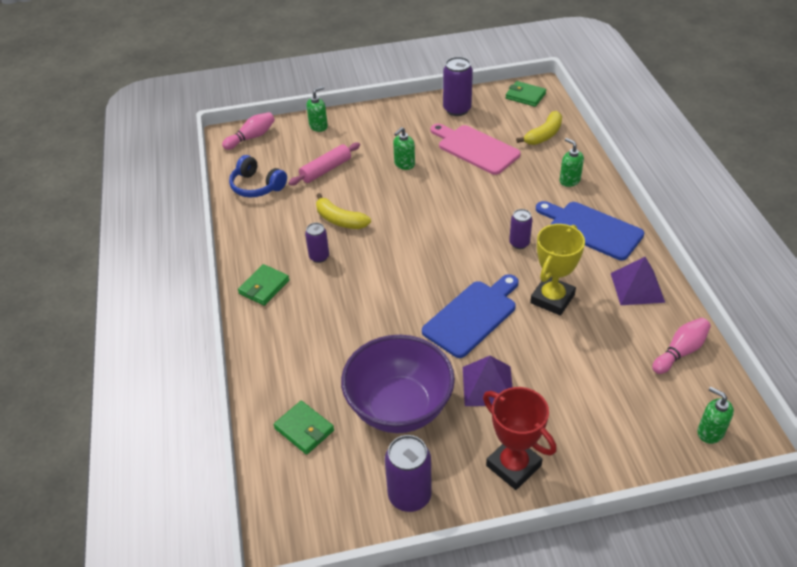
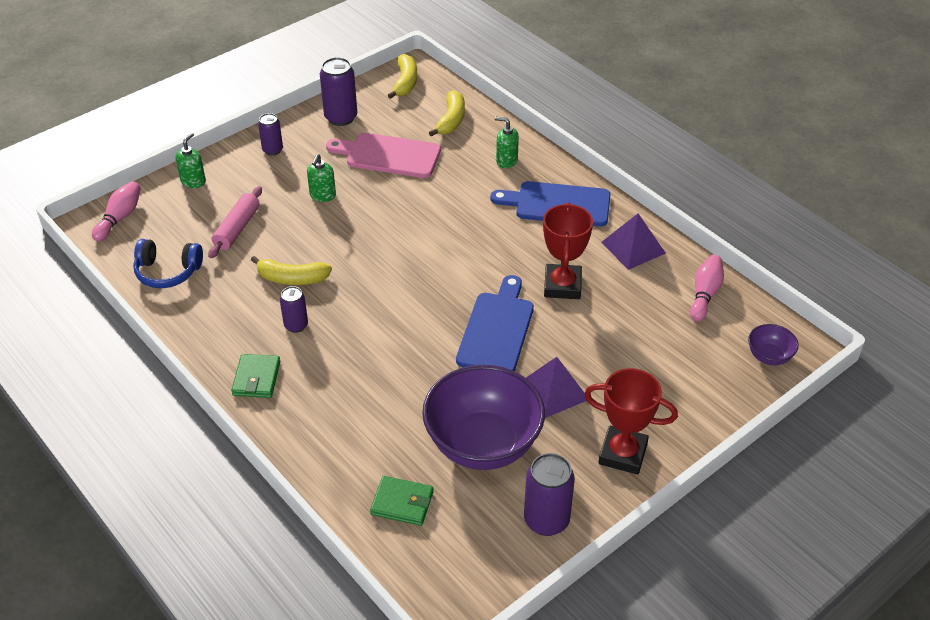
camera: 30 degrees left, 0 degrees up
(519, 243) = (496, 241): purple can -> purple can (272, 150)
(525, 96) = (405, 82): green wallet -> yellow banana
(552, 299) = (562, 286): yellow trophy -> red trophy
(710, 432) = (769, 356): green soap dispenser -> purple bowl

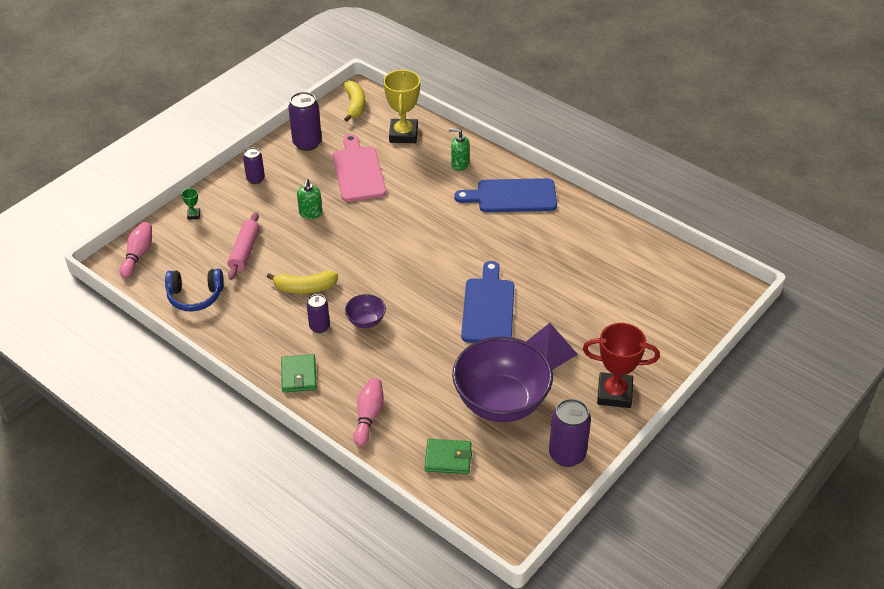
camera: 10 degrees left, 0 degrees up
(193, 181) = (194, 215): green soap dispenser -> green trophy
(389, 155) = (358, 171): pink cutting board -> pink cutting board turned 75 degrees clockwise
(451, 120) = (403, 134): yellow banana -> yellow trophy
(562, 286) = (533, 264): red trophy -> none
(633, 247) = (583, 225): purple pyramid -> none
(704, 294) = (649, 256): pink bowling pin -> pink bowling pin (368, 416)
(769, 356) = (712, 300): purple bowl -> purple bowl (366, 321)

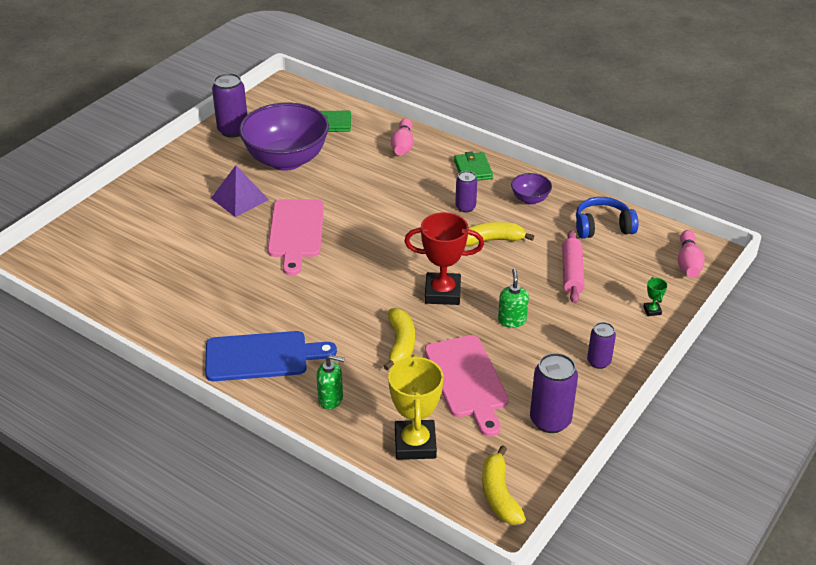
camera: 175 degrees right, 5 degrees down
(366, 321) = (420, 214): purple bowl -> purple bowl (530, 199)
(403, 200) = (400, 344): none -> yellow banana
(488, 308) = (296, 232): blue cutting board -> pink cutting board
(614, 393) = (182, 170): red trophy -> red trophy (442, 293)

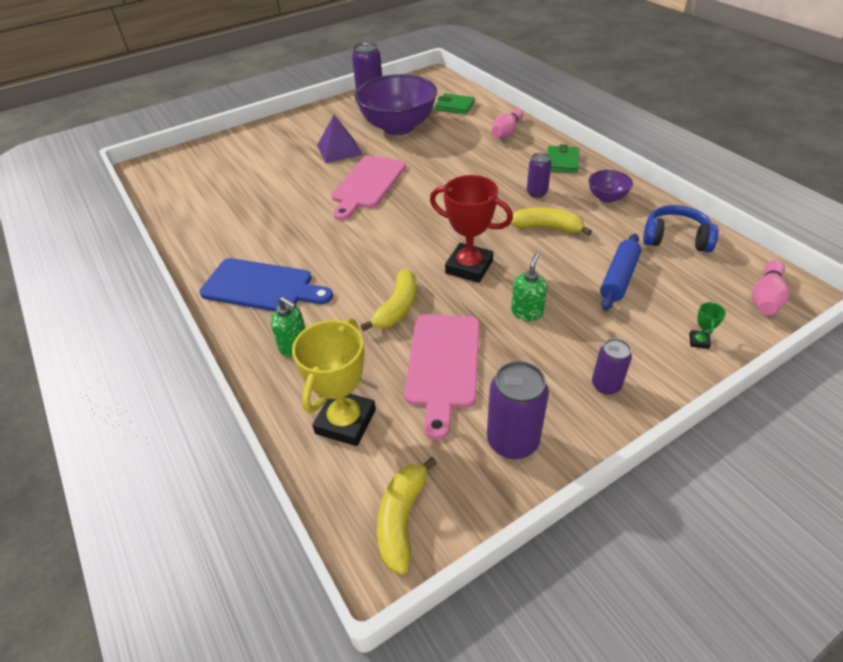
camera: 25 degrees right, 5 degrees up
(572, 273) = (618, 278): pink rolling pin -> blue rolling pin

